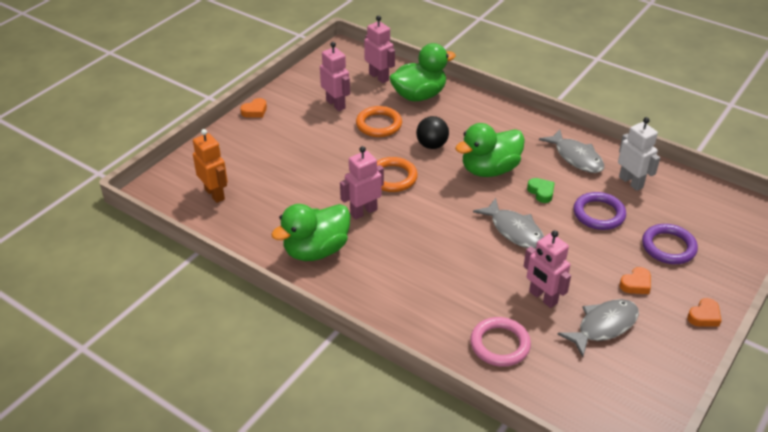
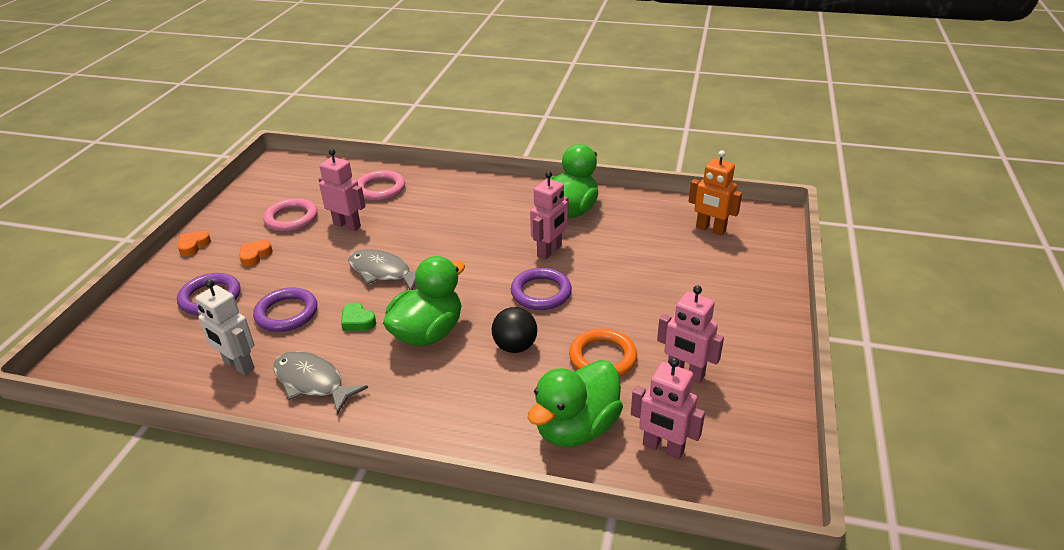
camera: 160 degrees right, 5 degrees down
(255, 111) = (778, 330): orange heart -> none
(392, 177) = (541, 292): orange ring -> purple ring
(603, 326) = (291, 218): grey fish -> pink ring

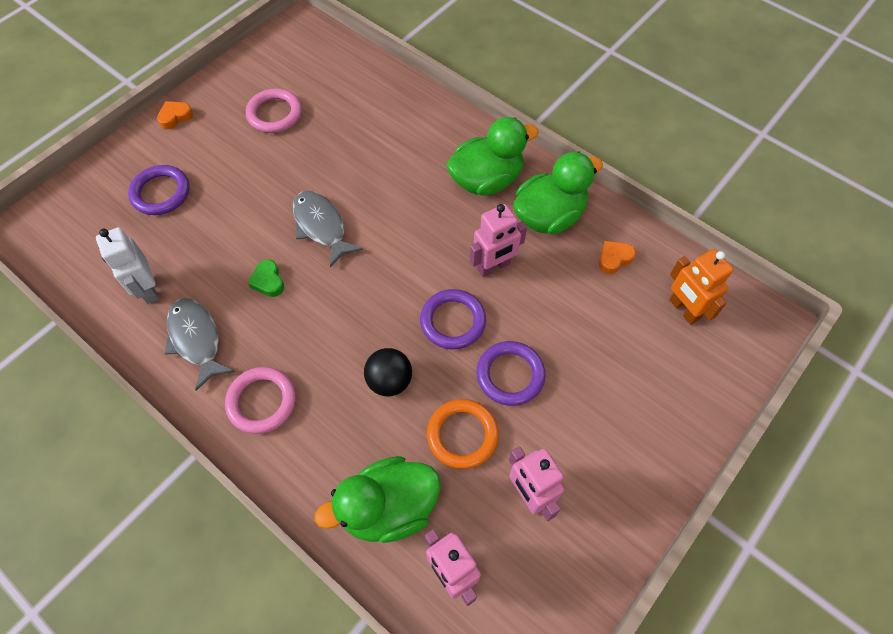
camera: 25 degrees right, 25 degrees up
(255, 255) = (221, 153): orange heart -> orange heart (614, 258)
(286, 313) = (214, 242): purple ring -> purple ring (510, 375)
(347, 225) = (320, 145): pink robot -> none
(380, 189) = (376, 104): pink ring -> pink ring (262, 401)
(428, 333) = (321, 325): green duck -> green duck (486, 180)

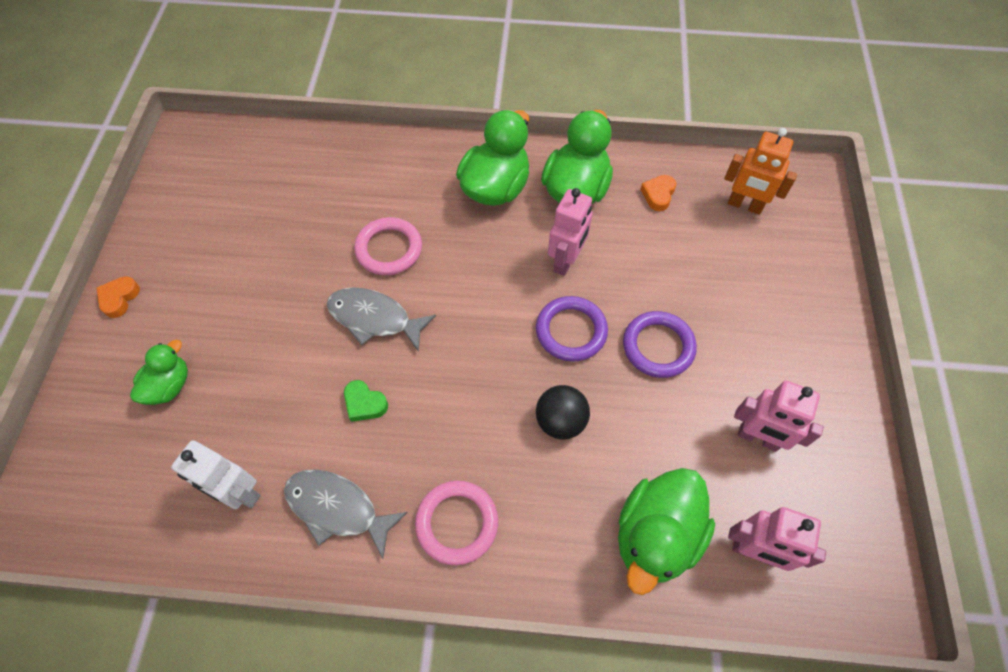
camera: 35 degrees left, 0 degrees up
(161, 193) = (169, 386): purple ring -> green duck
(274, 114) = (232, 237): pink ring -> pink ring (389, 249)
(462, 435) = (663, 426): orange ring -> none

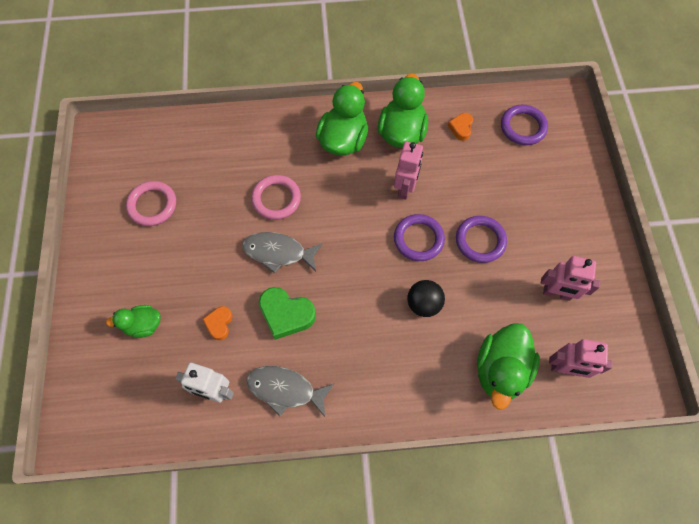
camera: 10 degrees left, 5 degrees up
(119, 298) = (87, 267): orange heart -> orange heart (219, 323)
(169, 386) = (143, 325): green duck -> green duck turned 120 degrees counterclockwise
(365, 403) = (286, 314): green heart -> green heart, size x1.76
(457, 523) = (368, 385): pink ring -> pink ring (152, 205)
(744, 205) = (523, 127): orange robot -> purple ring

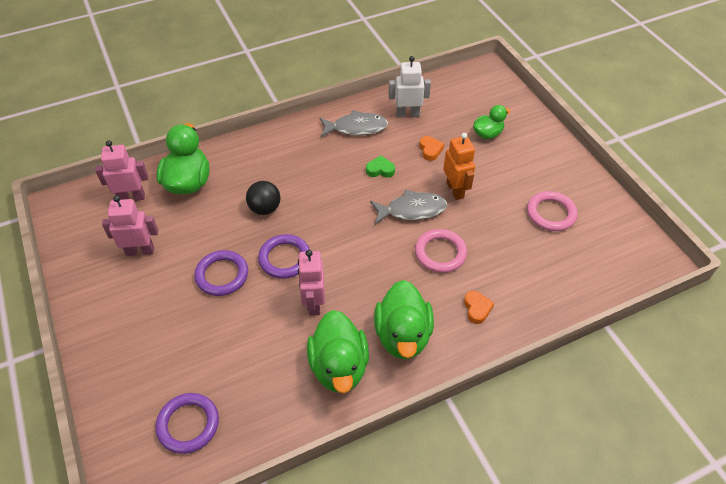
camera: 160 degrees right, 15 degrees down
(224, 261) = (455, 190): none -> orange robot
(286, 314) = (380, 170): green heart -> green heart, size x0.57
(461, 128) = (268, 396): orange heart -> orange heart (477, 309)

